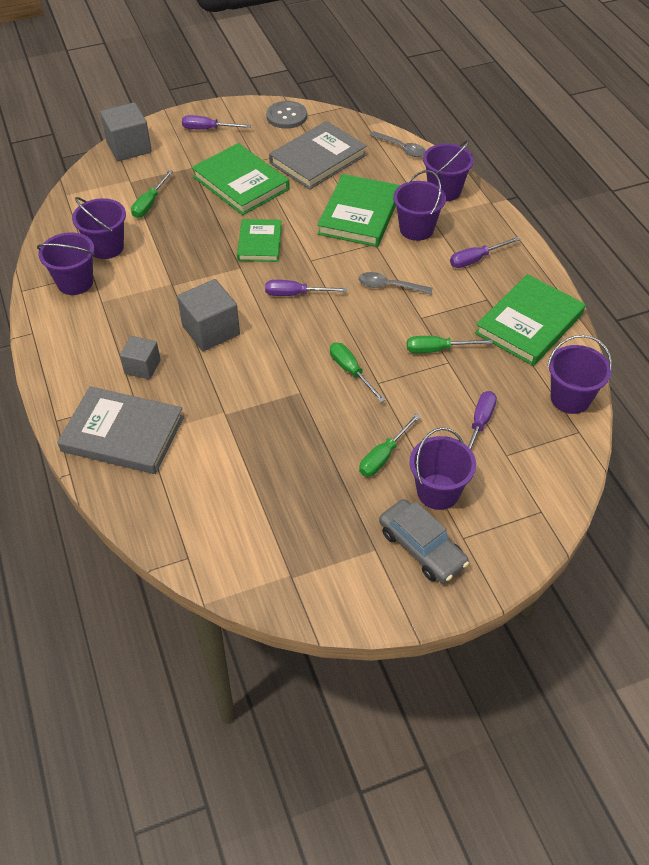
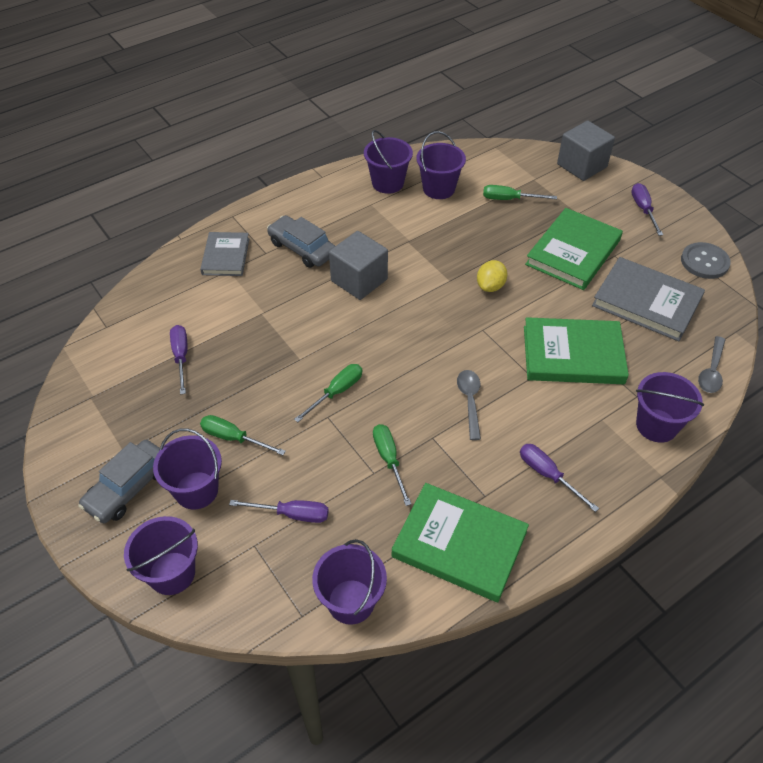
camera: 75 degrees right, 0 degrees up
(123, 434) = (226, 256): grey book -> grey book, size x0.63
(142, 367) = (302, 248): grey cube -> grey car
(260, 243) = (490, 286): green book -> yellow lemon
(295, 294) = (428, 328): purple screwdriver -> purple screwdriver (181, 357)
(416, 229) = (573, 410): purple bucket -> purple bucket (172, 573)

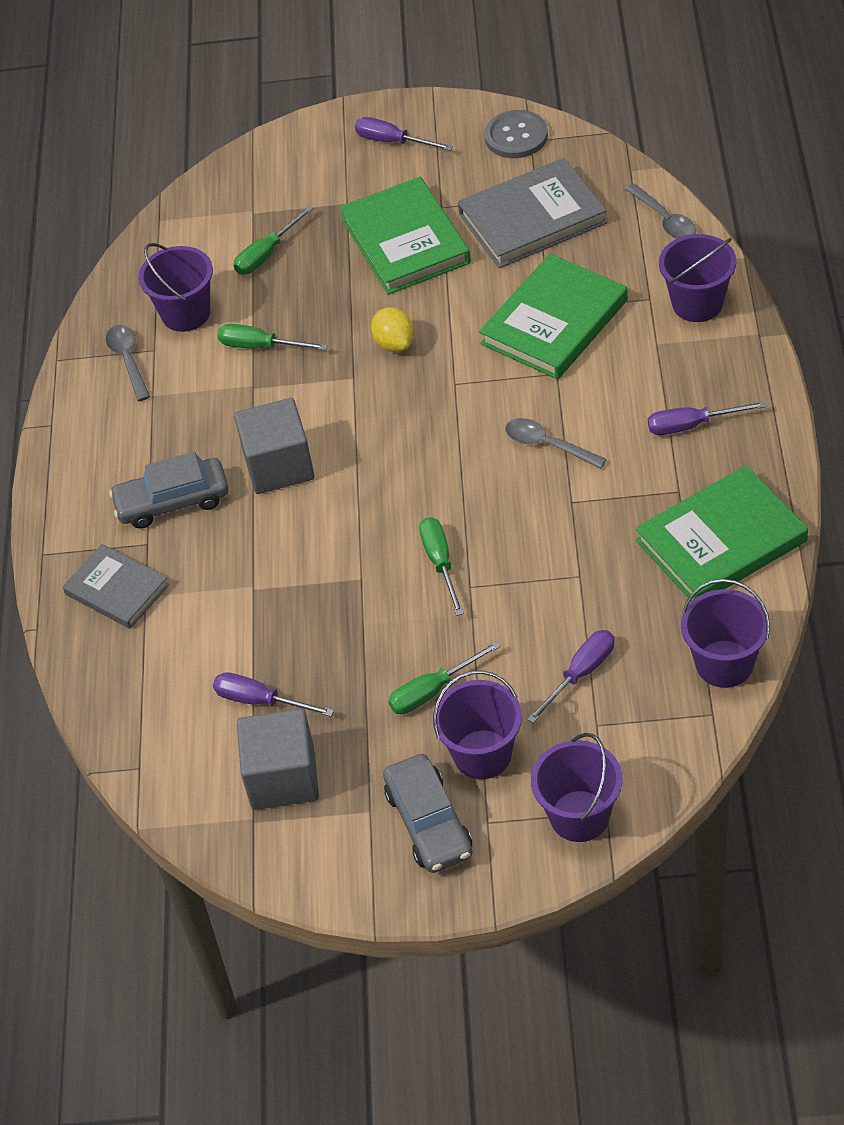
camera: 50 degrees left, 0 degrees up
(388, 183) = (128, 360): purple bucket -> grey spoon
(389, 460) = (572, 554): green screwdriver -> green screwdriver (260, 346)
(582, 166) = (270, 155): grey cube -> grey cube (283, 777)

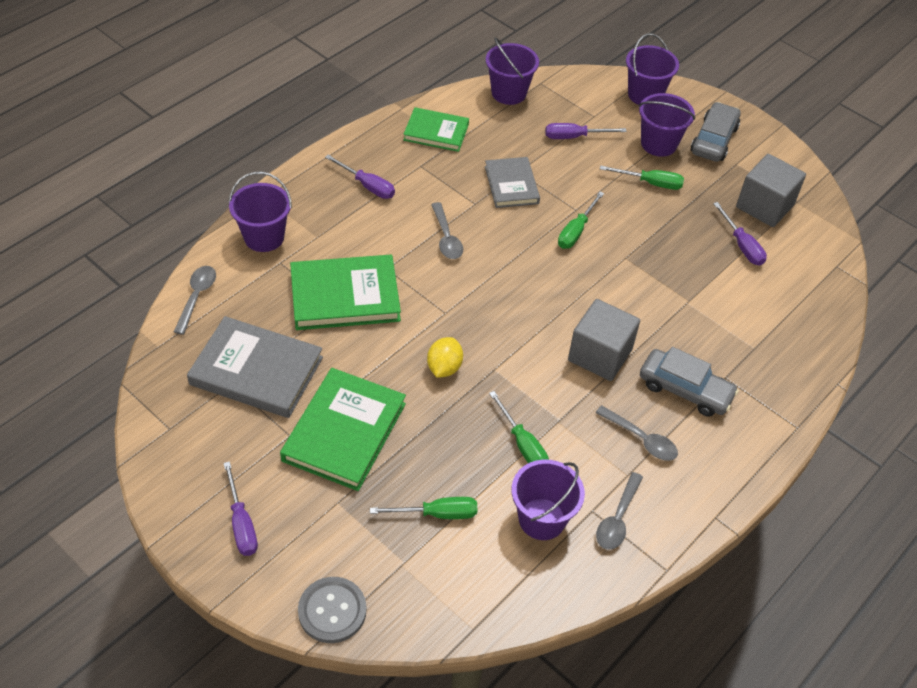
camera: 145 degrees left, 0 degrees up
(117, 590) = (768, 365): grey book -> grey book (511, 185)
(169, 430) = (641, 439): none -> grey spoon
(516, 136) = (171, 441): grey button -> grey button (332, 611)
(721, 541) = (436, 132): green book -> green book, size x0.63

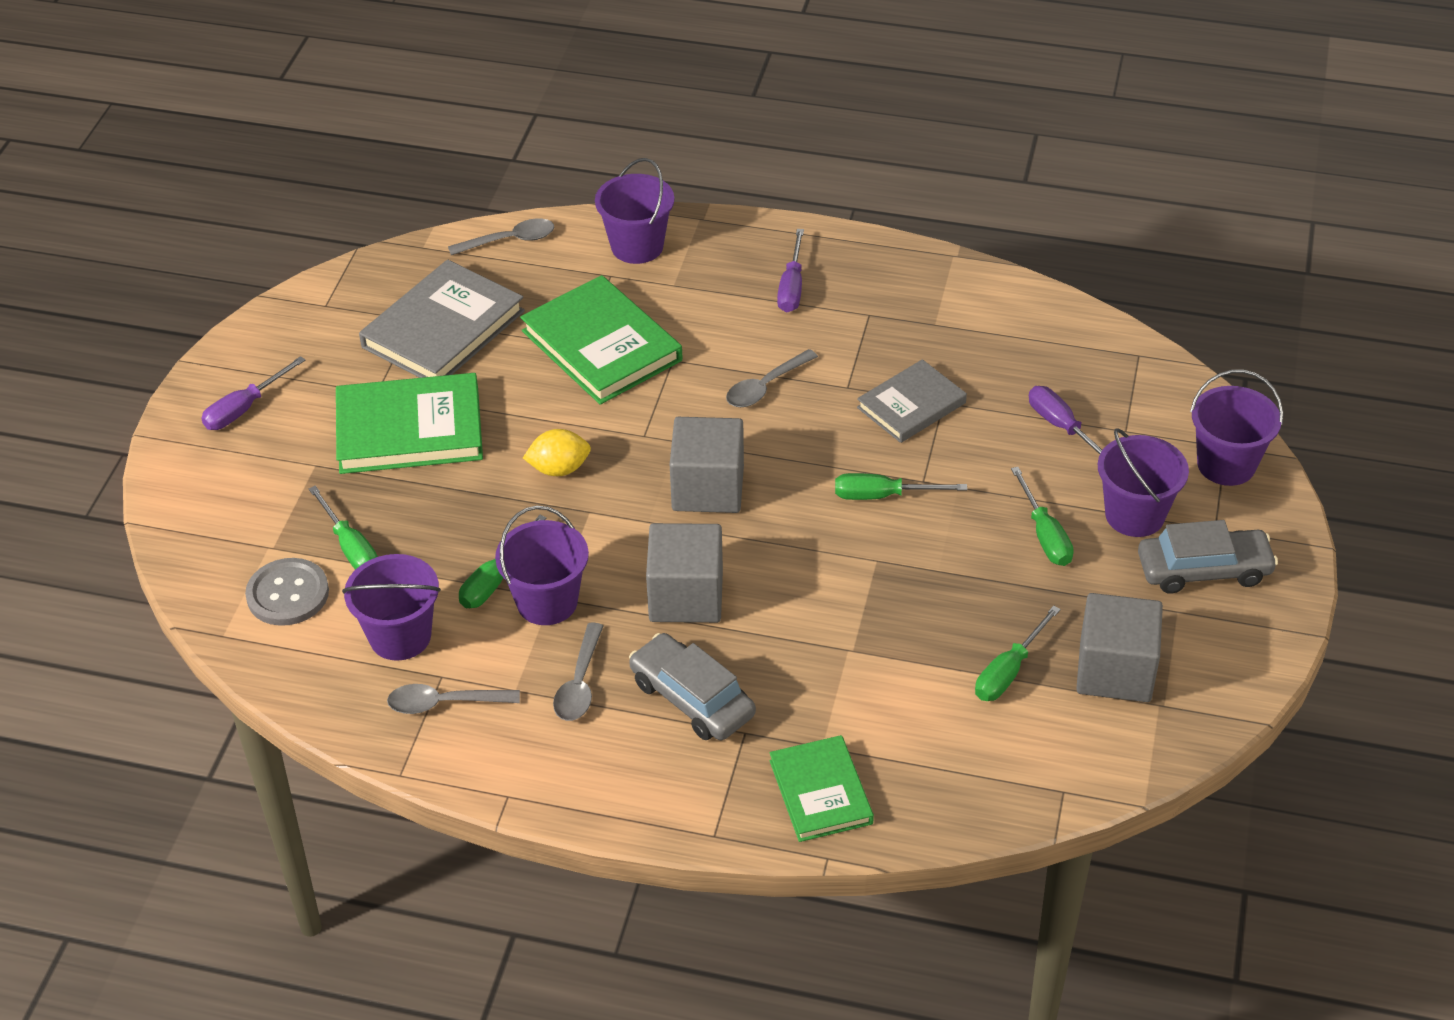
camera: 65 degrees right, 5 degrees down
(256, 371) = (443, 329): grey book -> grey book turned 45 degrees clockwise
(332, 611) = (182, 519): grey button -> grey button (288, 594)
(436, 132) = (942, 302): green book -> green book (820, 792)
(508, 93) = (1085, 334): purple bucket -> purple bucket (547, 602)
(515, 304) = (708, 488): none -> grey cube
(685, 389) = (692, 698): grey car -> grey car turned 135 degrees clockwise
(742, 245) = (1008, 671): purple screwdriver -> green screwdriver

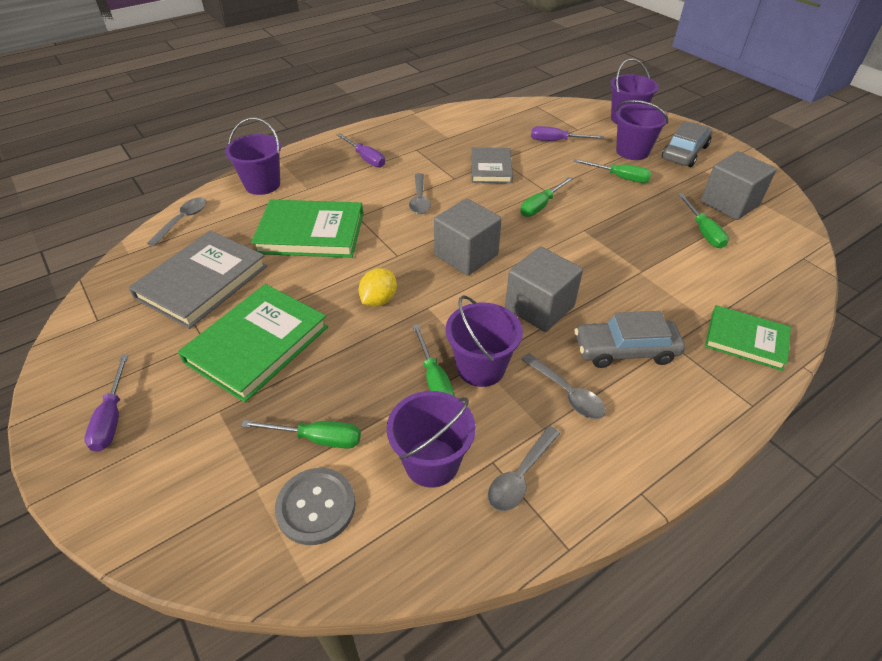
camera: 50 degrees left, 0 degrees up
(443, 329) = (202, 282): grey book -> grey book turned 45 degrees clockwise

